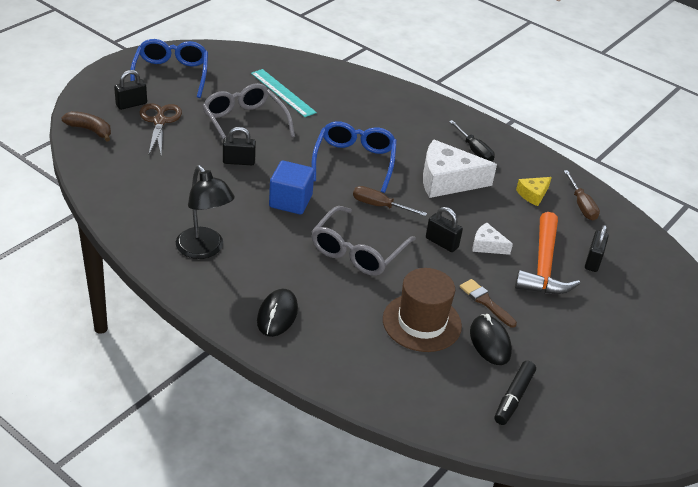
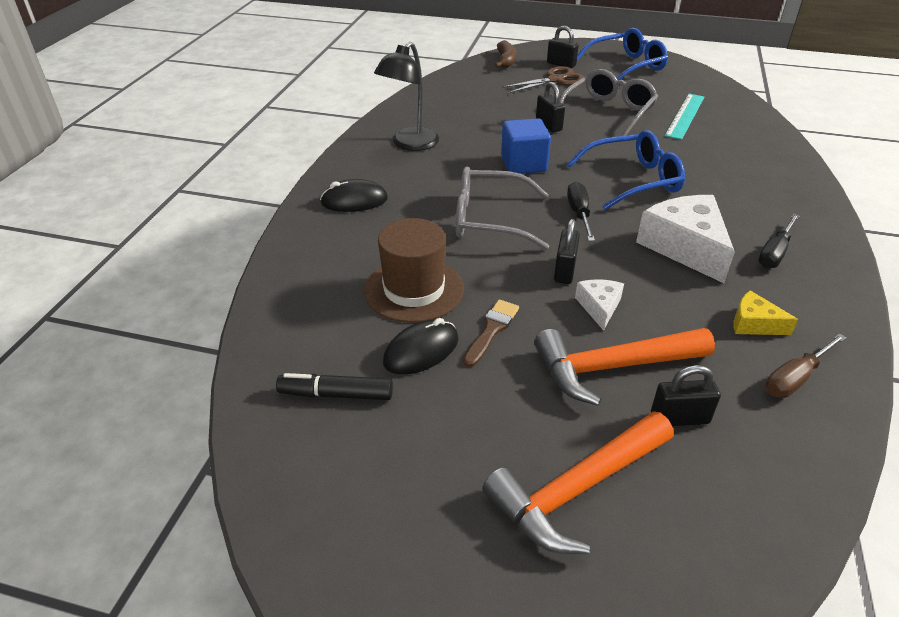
camera: 70 degrees right, 0 degrees up
(379, 206) = (579, 214): brown screwdriver -> black screwdriver
(627, 322) = (576, 489): none -> orange hammer

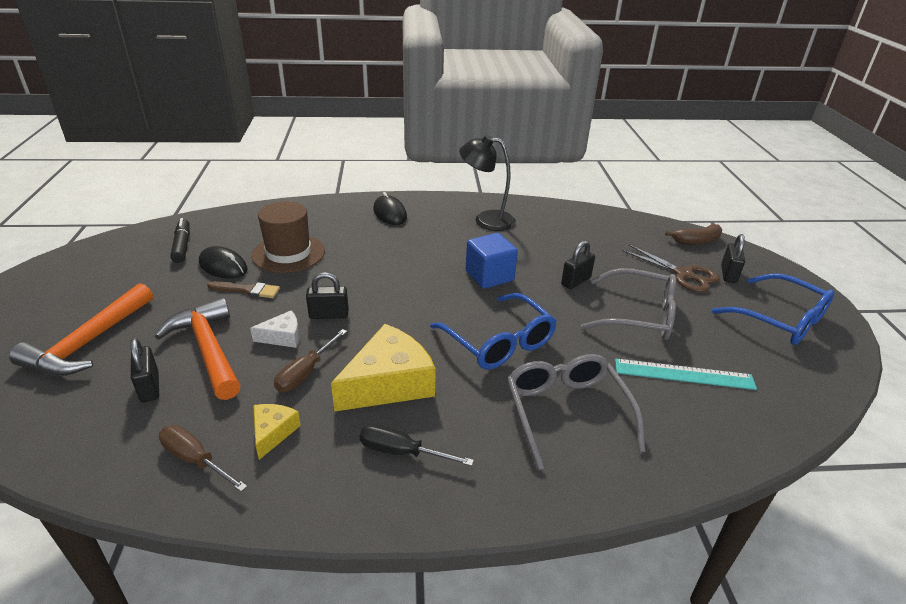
camera: 70 degrees right, 5 degrees down
(489, 219) = (389, 271): grey glasses -> grey glasses (566, 412)
(576, 489) = (88, 343): orange hammer -> orange hammer turned 105 degrees counterclockwise
(579, 214) = (419, 314): black screwdriver -> none
(664, 296) = (306, 372): none -> brown screwdriver
(685, 247) = (389, 383): white cheese -> yellow cheese

